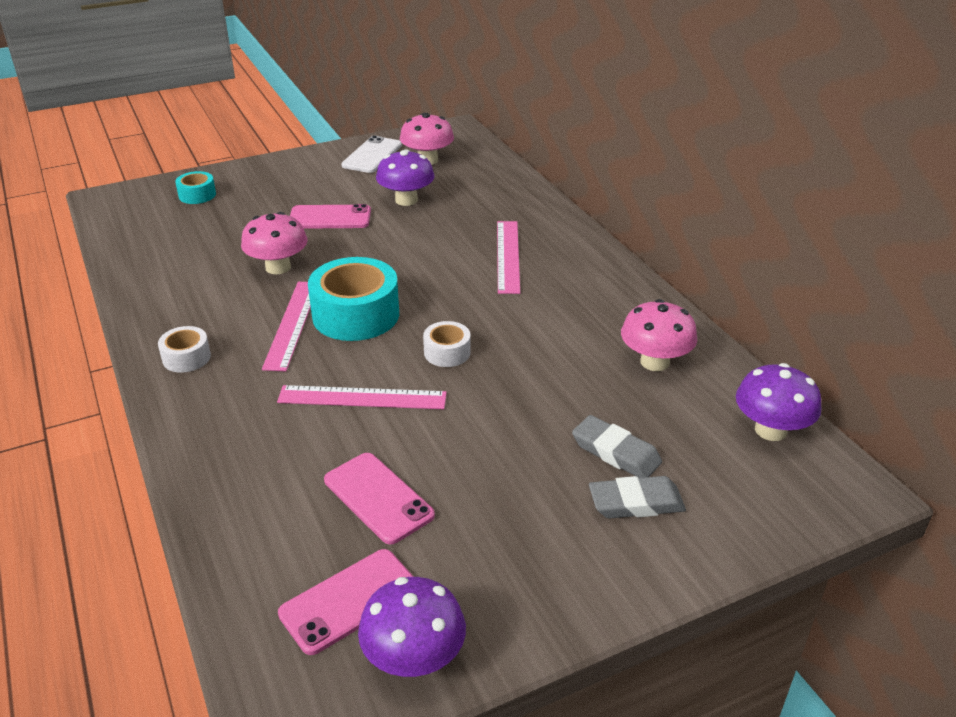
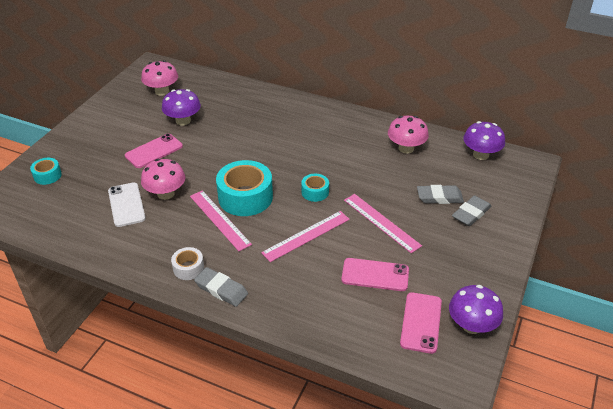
camera: 40 degrees left, 5 degrees up
(184, 401) = (221, 289): none -> grey eraser
(372, 155) = (124, 102): white phone -> white phone (126, 205)
(447, 352) = (315, 192): white tape -> turquoise tape
(508, 256) = (278, 128): pink ruler -> pink ruler (381, 222)

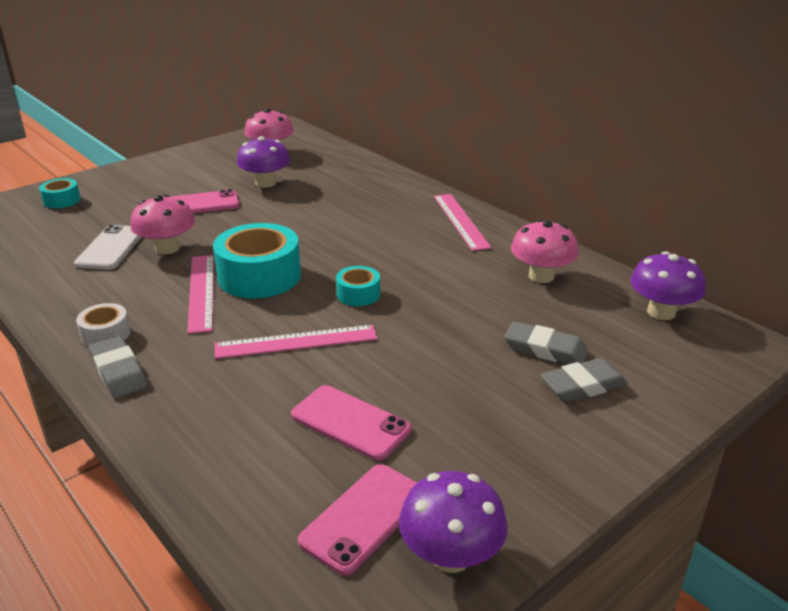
camera: 25 degrees right, 10 degrees down
(381, 222) = (422, 356): pink ruler -> pink ruler (460, 221)

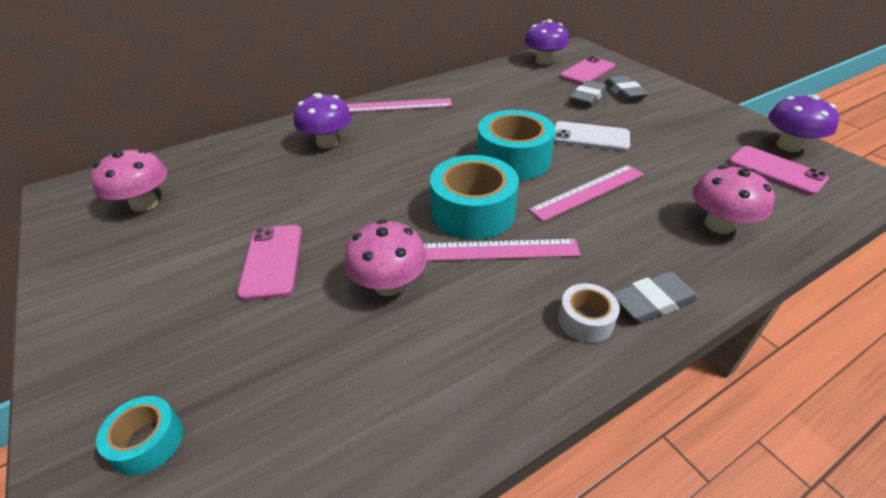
camera: 80 degrees left, 10 degrees up
(111, 248) = (368, 342): white phone -> white phone (590, 137)
(265, 183) = (243, 208): purple mushroom -> purple mushroom (327, 142)
(296, 342) = (588, 192): pink ruler -> pink ruler turned 60 degrees clockwise
(350, 422) = (686, 171): pink phone -> pink phone (587, 71)
(358, 294) = (513, 159): turquoise tape -> turquoise tape, size x1.96
(541, 276) = (495, 87): pink mushroom -> pink mushroom (719, 224)

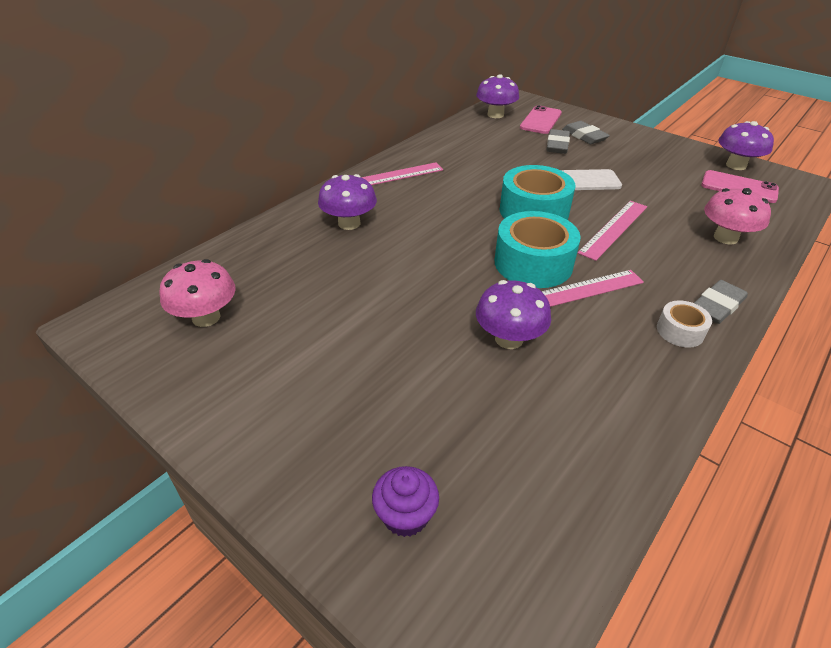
camera: 20 degrees left, 0 degrees up
(148, 441) = (405, 515): turquoise tape -> purple cupcake
(272, 261) = (388, 343): pink phone -> none
(389, 284) = (509, 339): pink mushroom -> purple mushroom

